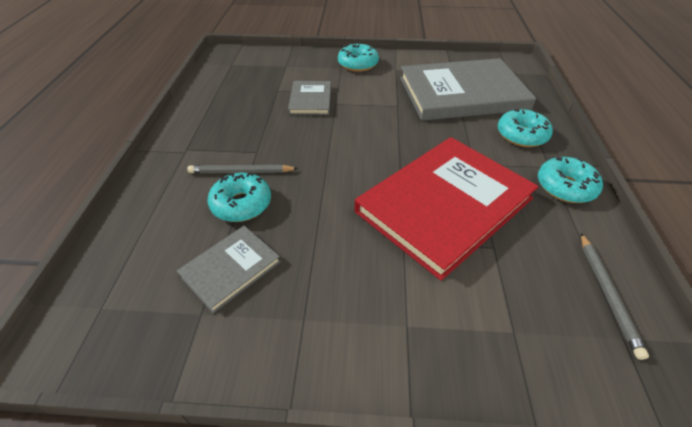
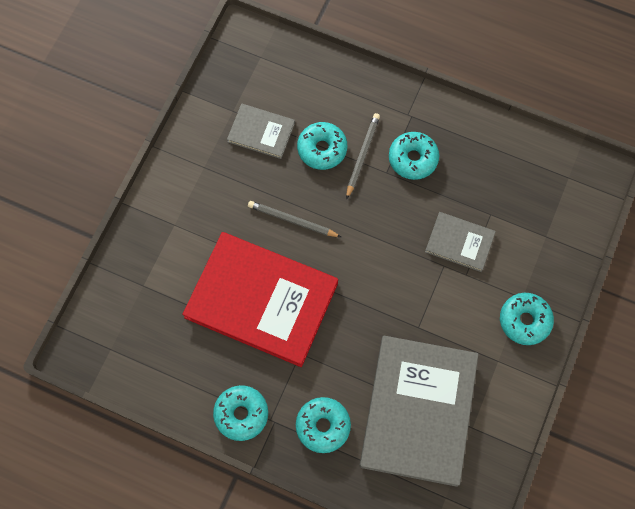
camera: 110 degrees right, 25 degrees up
(230, 268) = (261, 132): grey book -> grey book turned 45 degrees counterclockwise
(236, 139) = (413, 159): none -> turquoise donut
(444, 205) = (261, 300): red book -> red book turned 45 degrees counterclockwise
(607, 293) = (140, 364): grey pencil -> grey pencil (292, 220)

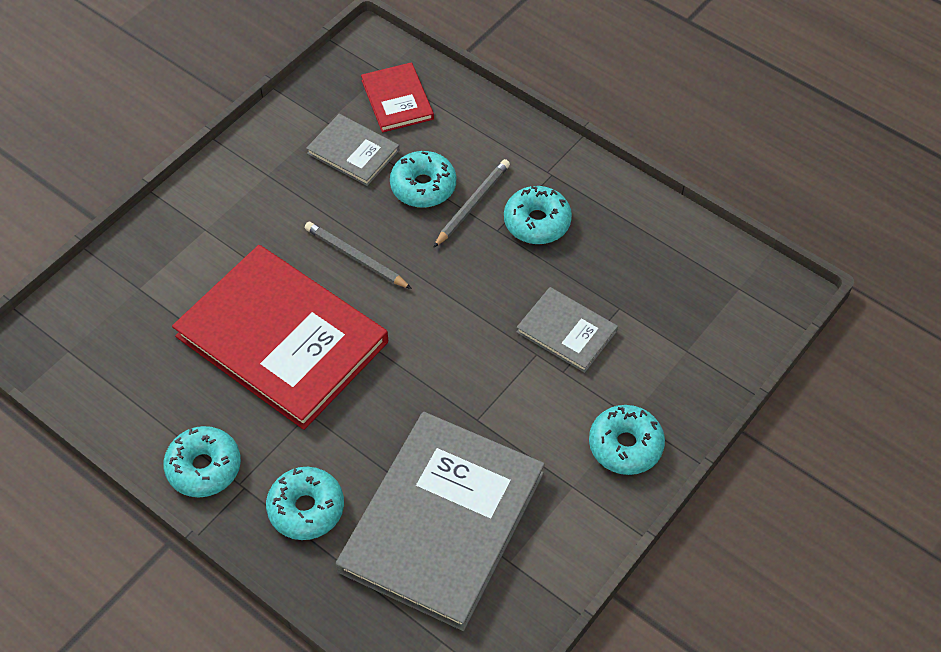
camera: 15 degrees right, 15 degrees down
(279, 79) = (397, 100): none -> red book

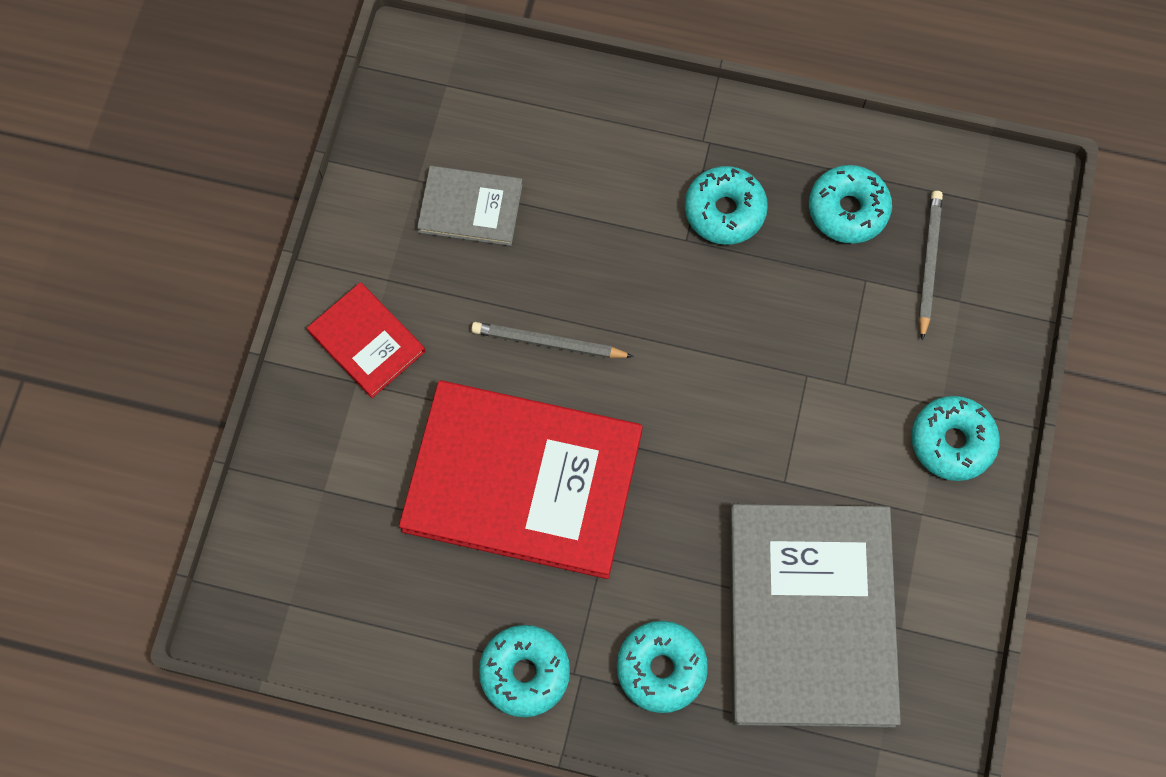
camera: 25 degrees left, 15 degrees up
(397, 100) = (483, 116): red book -> red book (367, 341)
(423, 186) = (575, 219): turquoise donut -> turquoise donut (848, 210)
(472, 204) = (642, 219): grey pencil -> grey pencil (928, 264)
(566, 331) = (824, 333): grey book -> none

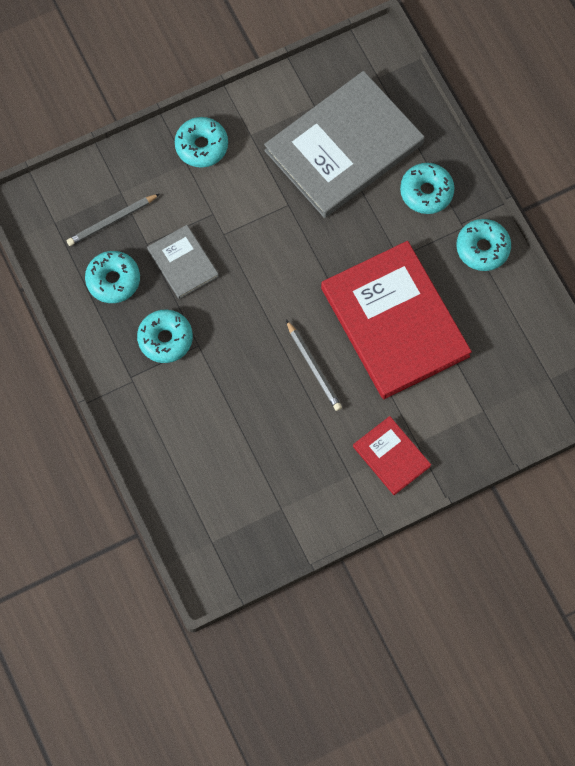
camera: 130 degrees left, 0 degrees up
(367, 341) = (391, 456): red book -> red book turned 45 degrees counterclockwise
(470, 207) = (273, 467): grey book -> grey book (183, 263)

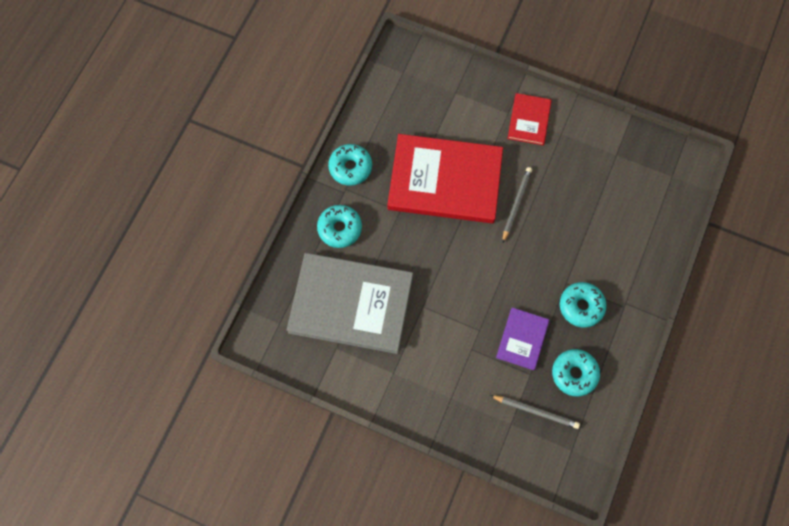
camera: 130 degrees left, 0 degrees up
(183, 263) = (522, 339): grey book -> purple book
(201, 146) = (430, 398): turquoise donut -> none
(394, 322) = (445, 181): red book -> red book turned 75 degrees clockwise

